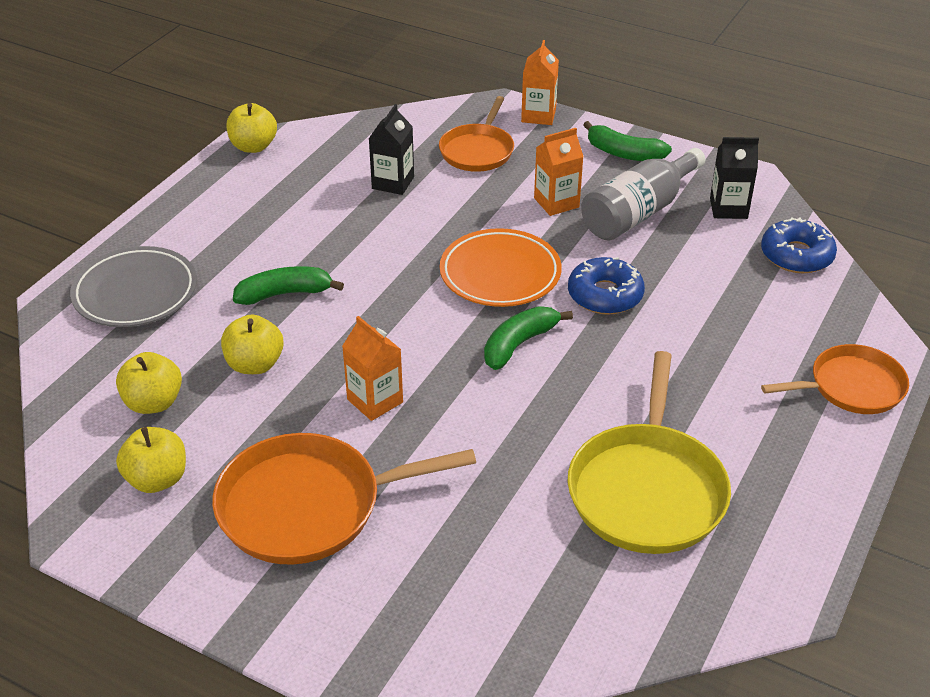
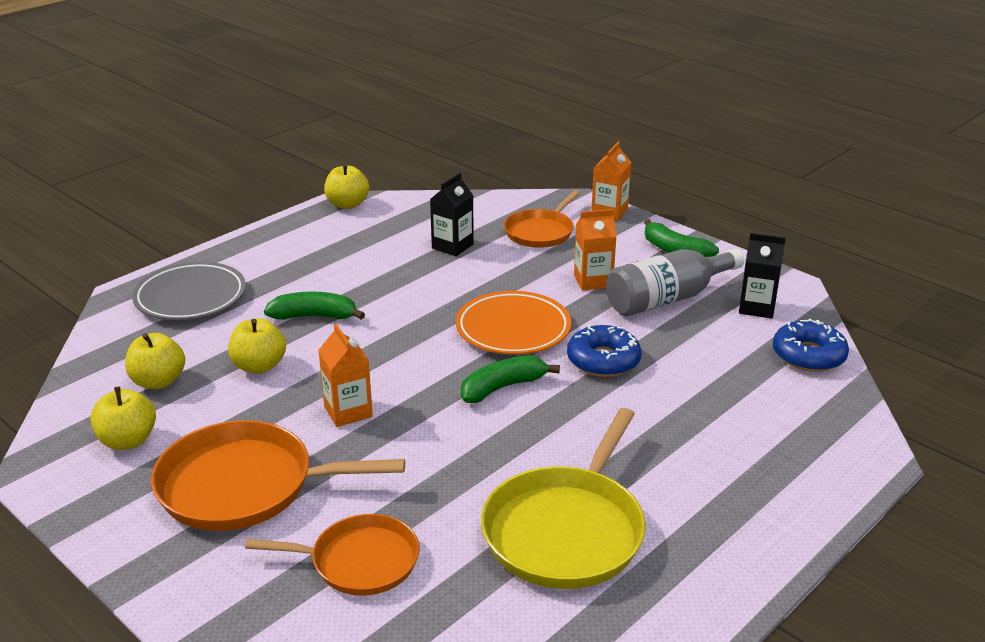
camera: 15 degrees right, 10 degrees down
(851, 387) = (817, 477): orange pan -> orange pan (359, 561)

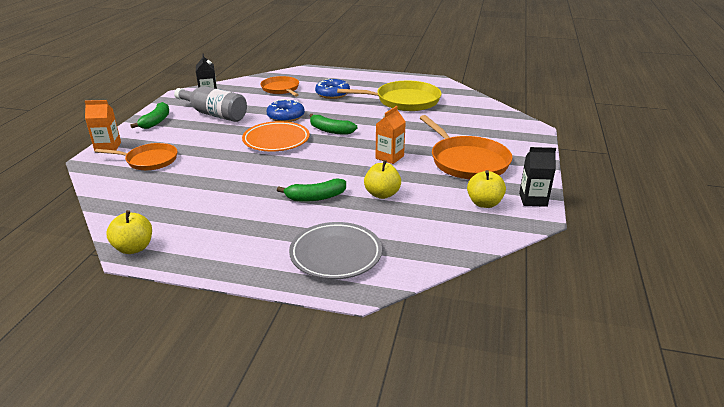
camera: 120 degrees left, 0 degrees up
(158, 381) = (432, 219): yellow apple -> none
(314, 316) = (315, 197): green banana -> green banana turned 75 degrees counterclockwise
(359, 561) = (468, 126): orange pan -> orange pan (281, 89)
(452, 246) = (187, 182): black carton -> black carton (533, 200)
(593, 281) = (207, 133): orange carton -> none
(808, 355) = (244, 84): blue donut -> blue donut (332, 94)

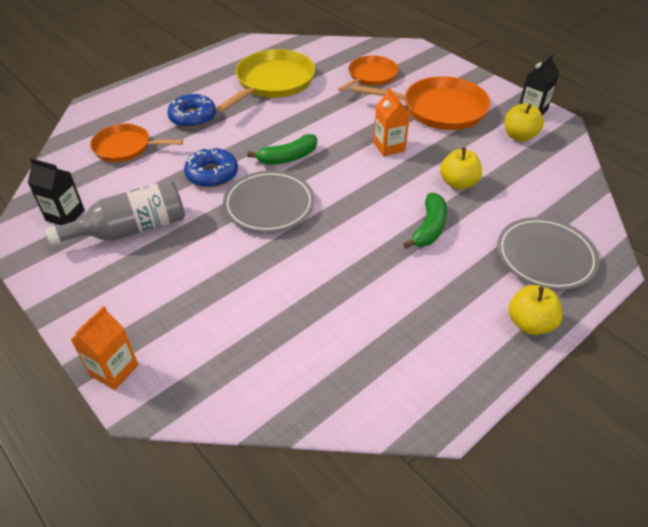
camera: 55 degrees left, 15 degrees up
(134, 248) = (430, 413): yellow apple -> yellow apple (530, 323)
(149, 160) = (207, 335): orange pan -> orange pan (371, 76)
(156, 121) = (84, 293): green banana -> none
(276, 140) = (269, 205): orange plate -> grey plate

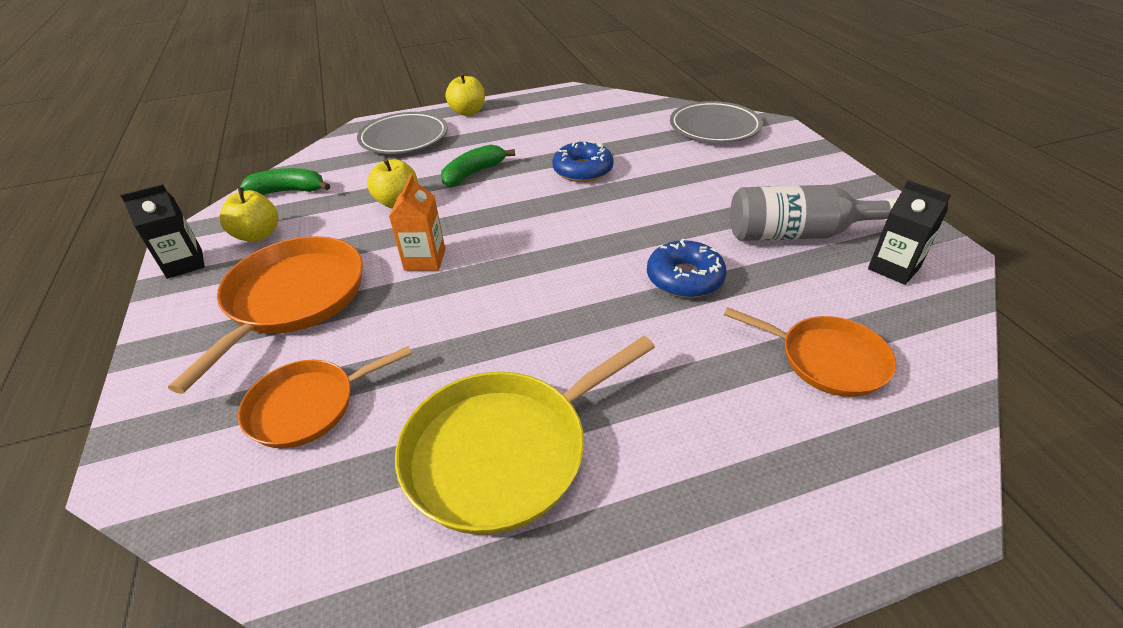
camera: 155 degrees left, 5 degrees down
(114, 370) = (797, 140): orange carton -> none
(193, 117) = (698, 397): blue donut -> blue donut (583, 170)
(269, 205) = (623, 225): grey plate -> grey plate (714, 127)
(287, 157) = (569, 277): green banana -> green banana (289, 191)
(439, 109) = (292, 299): orange pan -> orange pan turned 75 degrees clockwise

